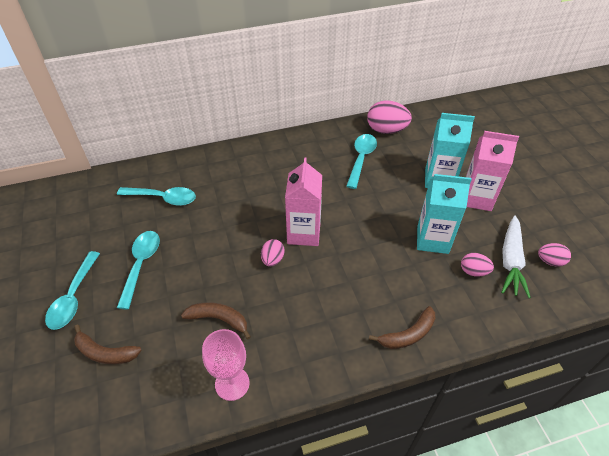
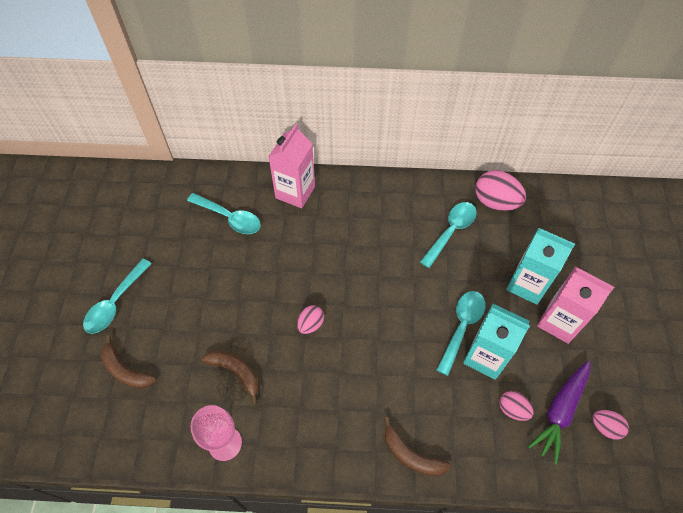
camera: 20 degrees right, 10 degrees up
(141, 265) = (185, 288): turquoise spoon -> turquoise spoon (462, 327)
(304, 233) = (353, 304): pink carton -> pink carton (295, 192)
(408, 334) = (411, 455): brown banana -> brown banana turned 45 degrees clockwise
(511, 261) = (560, 411): white carrot -> purple carrot

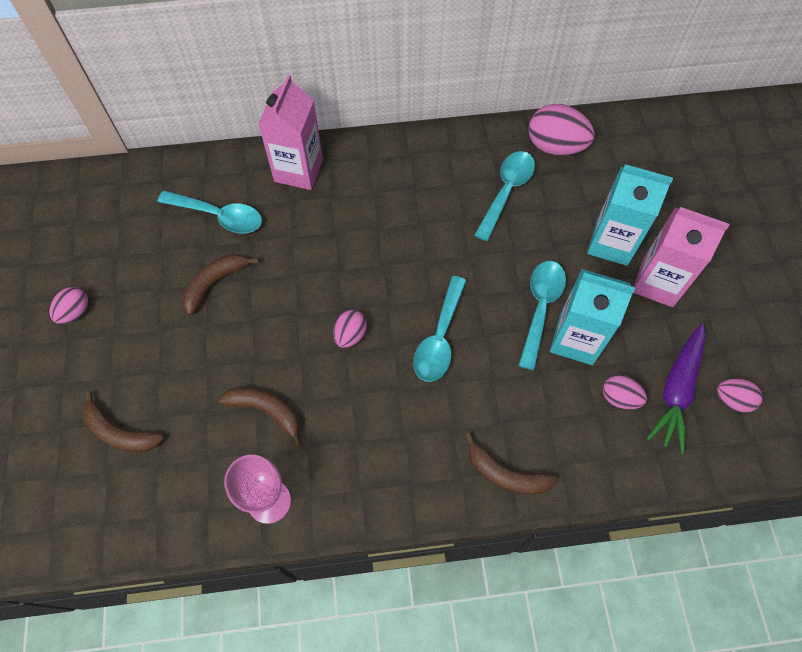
camera: 10 degrees left, 5 degrees up
(111, 274) = (75, 312): none -> pink egg
(115, 303) = (88, 348): turquoise spoon -> turquoise spoon (439, 338)
(217, 268) = (215, 283): none -> brown banana

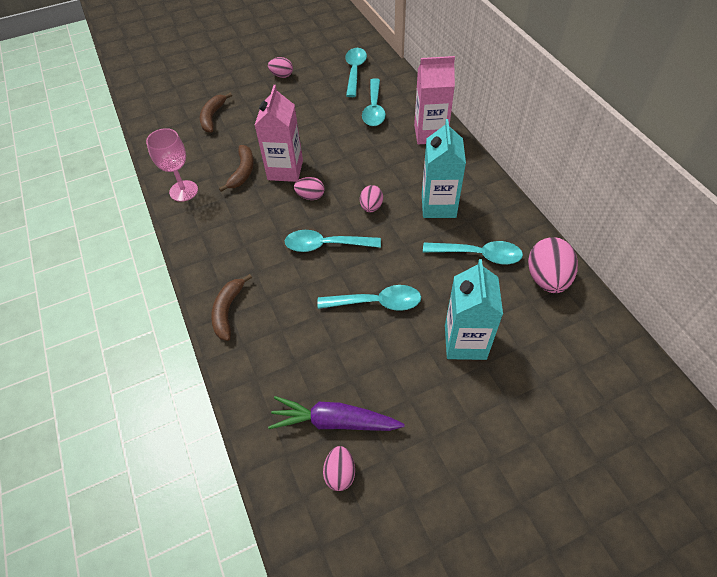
camera: 75 degrees right, 10 degrees down
(124, 215) = (355, 71): none -> turquoise spoon
(215, 283) = (324, 122): brown banana -> none
(576, 339) = (357, 333): turquoise carton -> turquoise carton (438, 205)
(619, 397) = (313, 376): pink egg -> pink egg (371, 207)
(657, 282) = (440, 387): pink carton -> pink carton (285, 170)

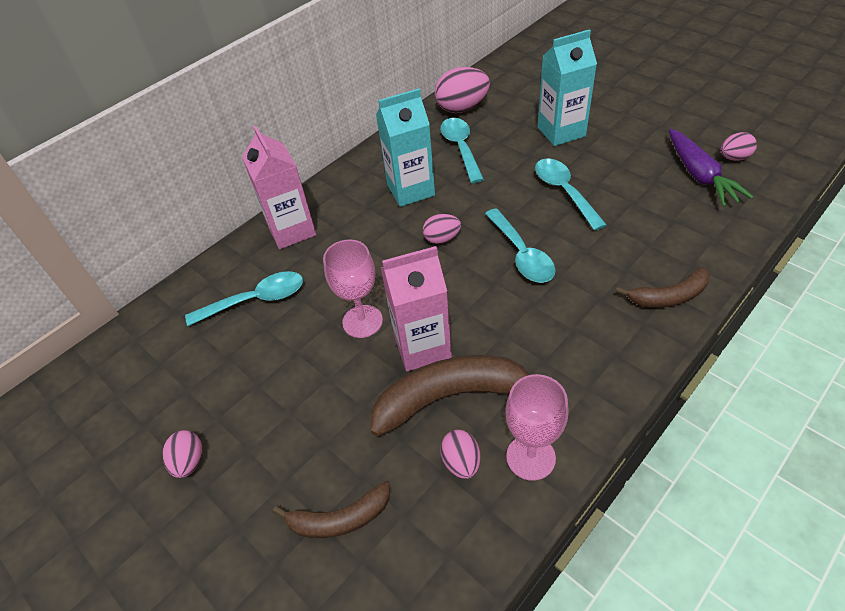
camera: 110 degrees left, 5 degrees down
(243, 172) = (450, 397): brown banana -> brown banana, size x1.70
(310, 196) = (456, 299): pink egg -> pink egg (461, 462)
(324, 149) = (362, 321): none -> pink goblet
(355, 71) = (163, 357): turquoise spoon -> none

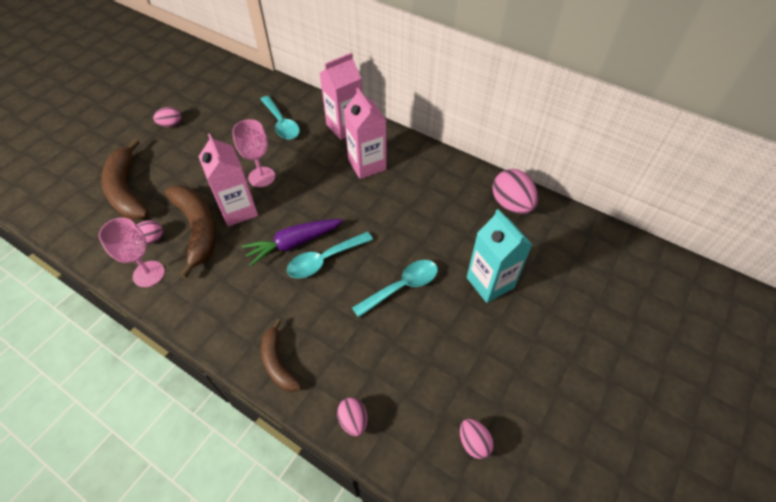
camera: 75 degrees right, 5 degrees up
(340, 519) = (127, 190): brown banana -> brown banana, size x1.70
(372, 212) = (367, 165): none -> pink carton
(411, 190) = (393, 183): turquoise carton -> none
(442, 239) = (340, 209): pink egg -> pink egg (353, 420)
(461, 148) = (451, 209): turquoise spoon -> none
(699, 175) = (439, 403): purple carrot -> purple carrot (293, 243)

